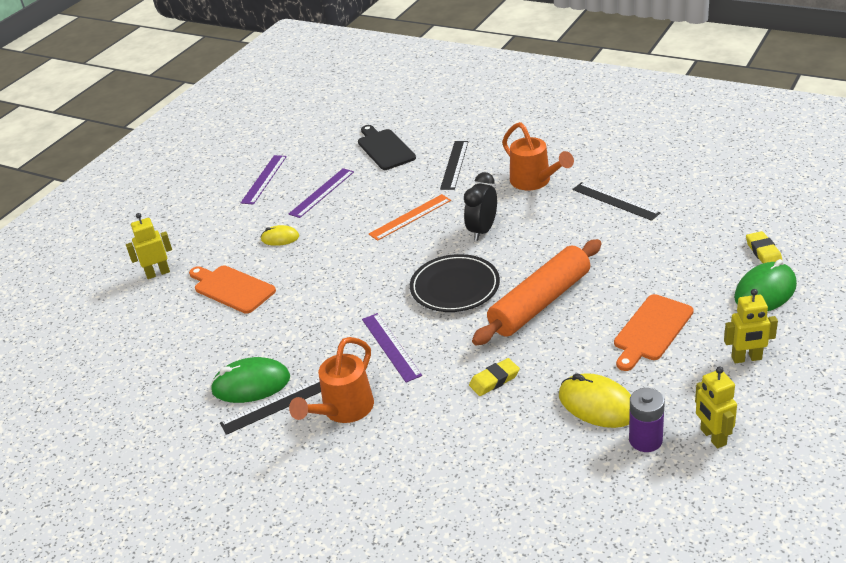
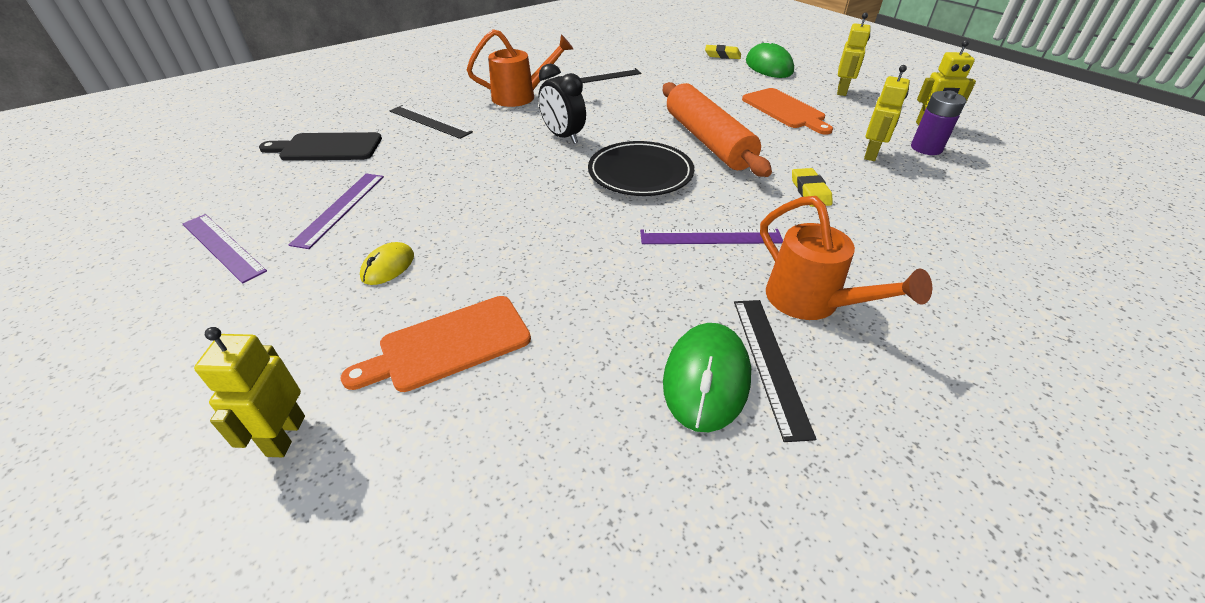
camera: 70 degrees left, 5 degrees up
(322, 193) = (340, 208): purple ruler -> purple ruler turned 45 degrees clockwise
(410, 217) = (484, 166): orange ruler -> none
(597, 404) = (871, 154): yellow mouse -> yellow robot

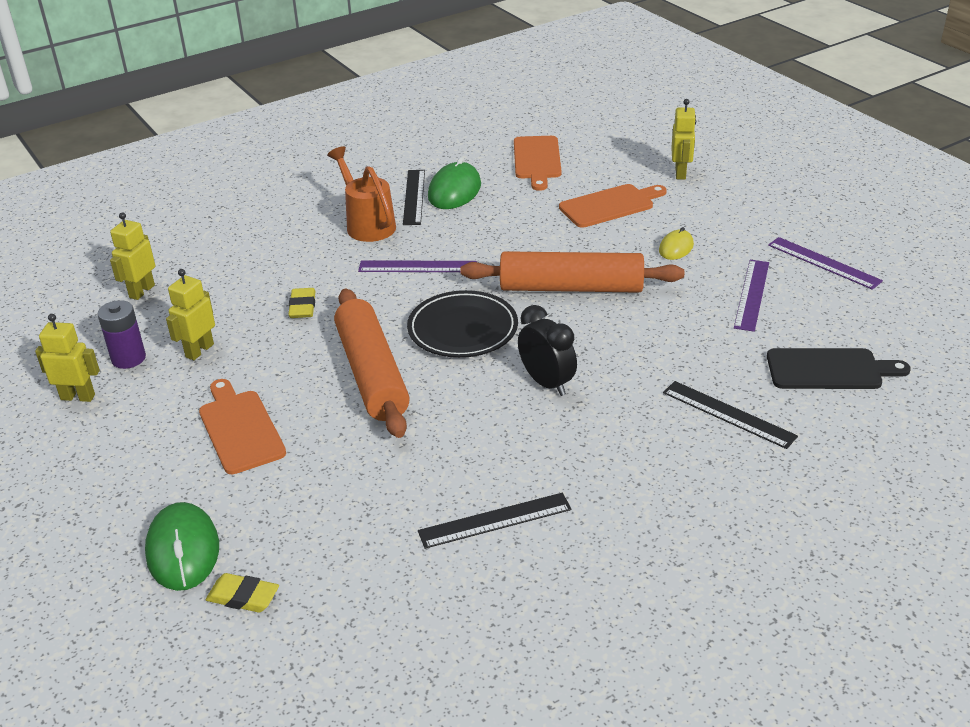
camera: 175 degrees left, 5 degrees down
(520, 97) = (616, 468): orange watering can -> none
(531, 214) = (571, 287): none -> orange rolling pin
(560, 482) = (537, 160): none -> orange cutting board
(842, 91) = (121, 472): yellow robot -> yellow robot (141, 291)

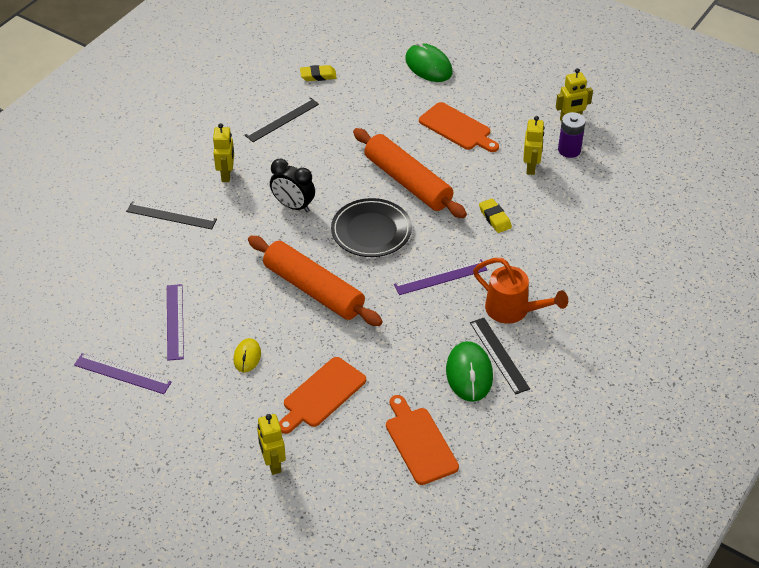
camera: 155 degrees right, 10 degrees up
(141, 291) = (618, 199): yellow robot -> yellow robot (226, 175)
(243, 597) = (382, 57): yellow eraser -> yellow eraser (318, 75)
(571, 287) = (313, 289): orange rolling pin -> orange rolling pin turned 60 degrees clockwise
(829, 370) = (110, 267): black cutting board -> none

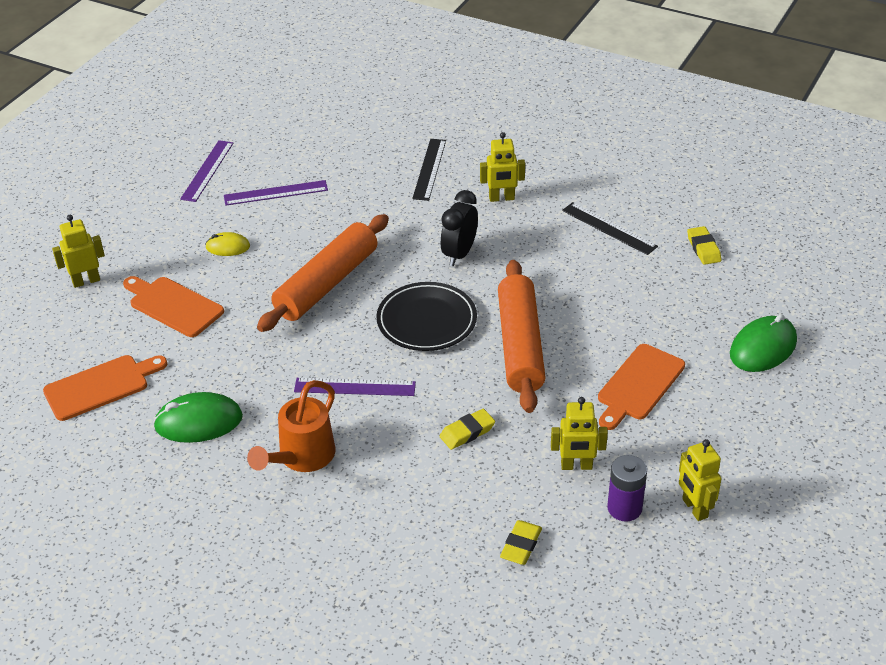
camera: 85 degrees right, 5 degrees down
(408, 182) = (520, 345): orange rolling pin -> orange rolling pin turned 45 degrees counterclockwise
(440, 277) = (355, 387): purple ruler -> purple ruler turned 60 degrees counterclockwise
(499, 355) = (227, 447): black ruler -> none
(599, 201) = (521, 545): none -> yellow eraser

